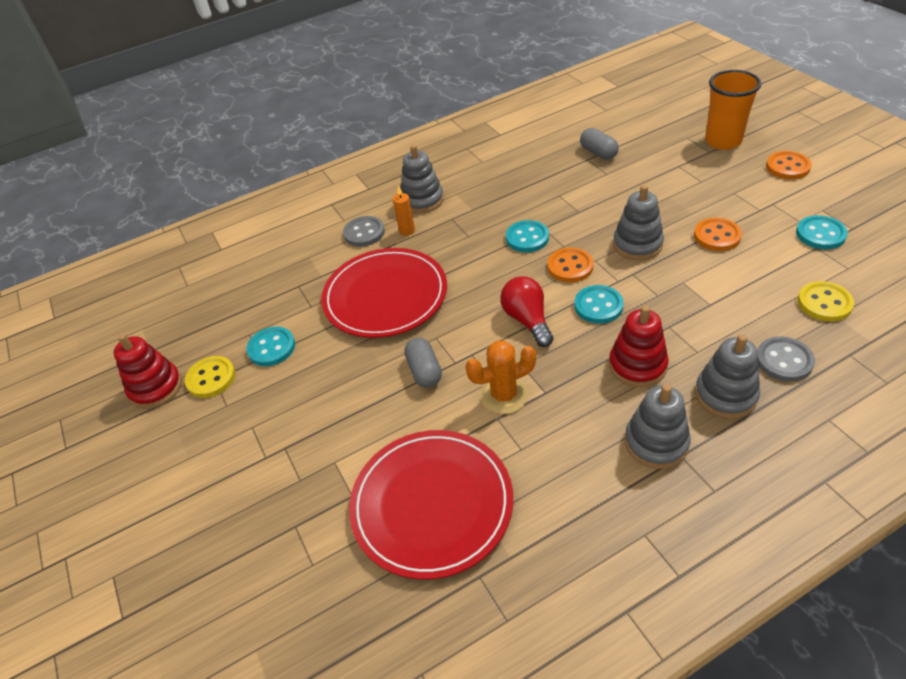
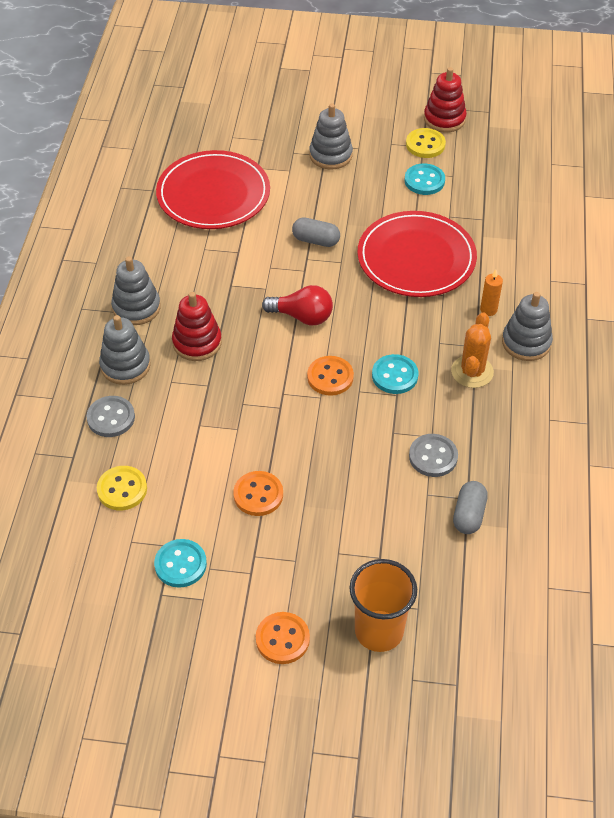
camera: 120 degrees right, 5 degrees up
(364, 233) = (515, 283): grey button -> grey button (433, 457)
(504, 395) = (251, 265): orange cactus -> orange cactus (472, 372)
(598, 153) = (469, 515): grey capsule -> grey capsule turned 75 degrees counterclockwise
(598, 306) = (271, 363): turquoise button -> none
(637, 244) = (307, 436): grey stacking toy -> grey stacking toy (330, 155)

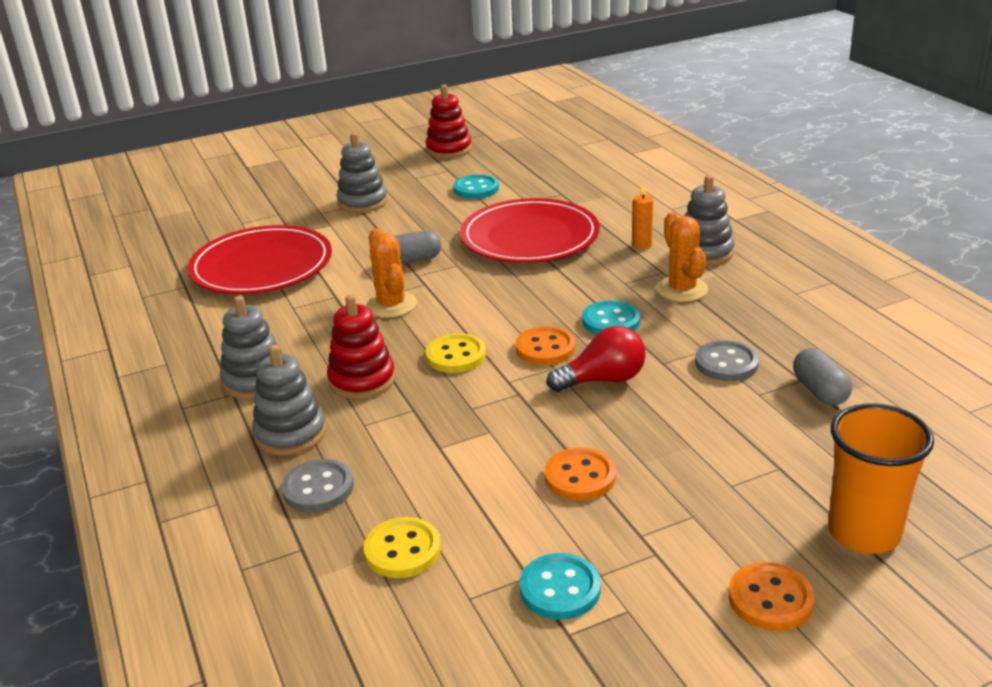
camera: 30 degrees left, 20 degrees down
(266, 281) = (391, 305): none -> orange cactus
(302, 316) = (461, 316): red light bulb -> red light bulb (603, 380)
(425, 144) = (449, 168): yellow button -> yellow button (456, 356)

